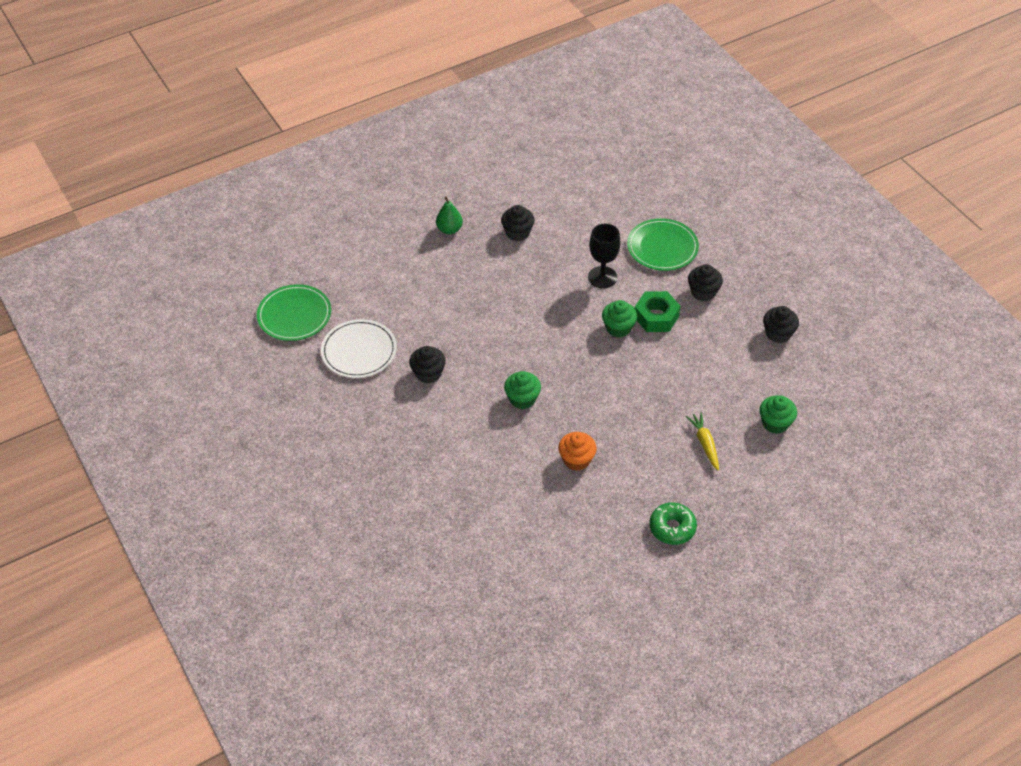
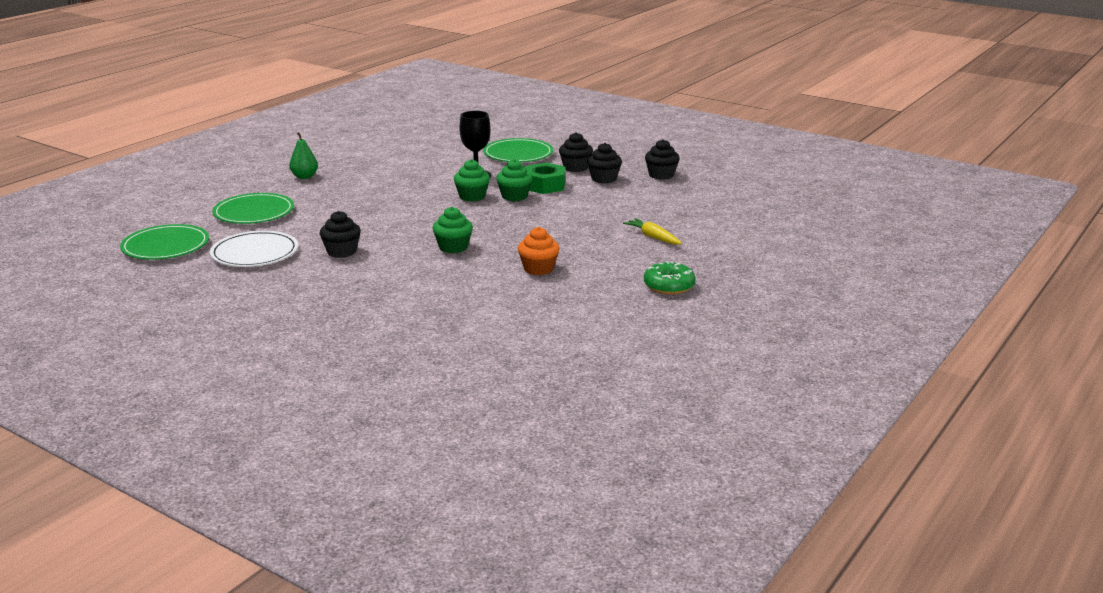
camera: 25 degrees left, 25 degrees down
(383, 281) = (254, 212): none -> green plate
(517, 232) = (375, 168): black cupcake -> black cupcake (604, 179)
(775, 423) = (705, 216): green cupcake -> green cupcake (472, 196)

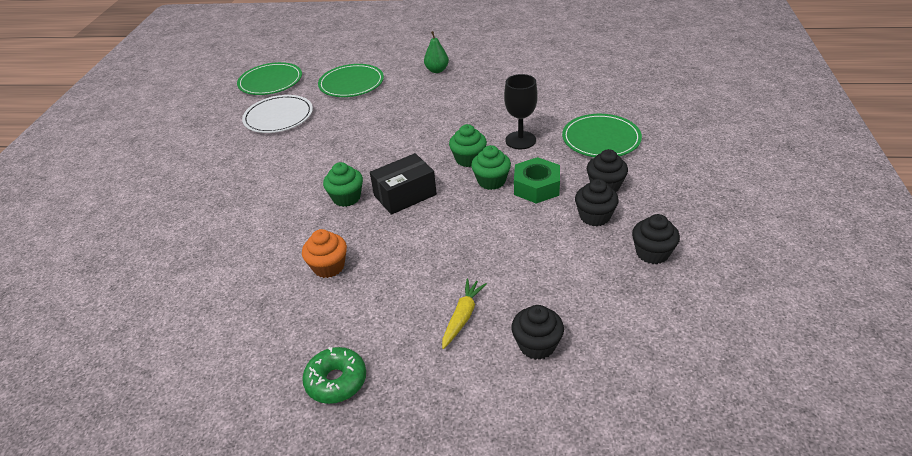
camera: 65 degrees right, 15 degrees up
(341, 252) = (303, 149): black cupcake -> black cupcake (537, 345)
(485, 226) = (405, 195): none -> black box

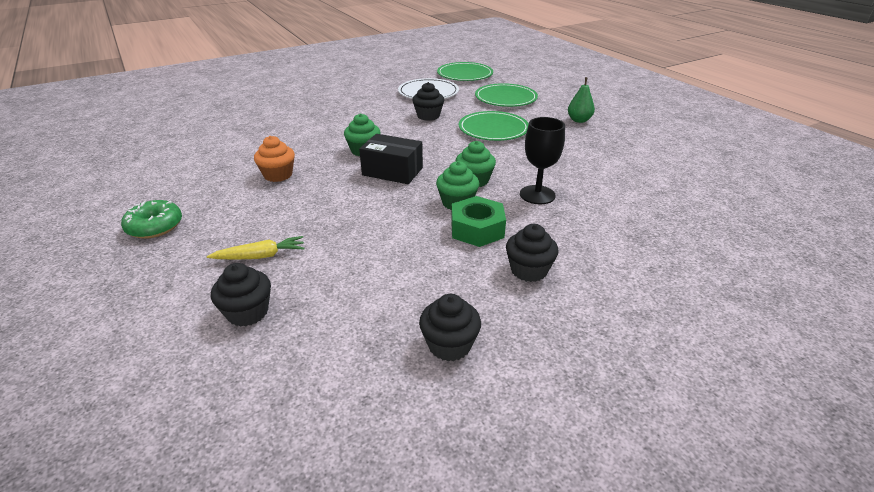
camera: 50 degrees right, 5 degrees down
(594, 216) = (470, 281): black cupcake -> black cupcake (428, 116)
(601, 139) = (606, 239): green plate -> green plate (493, 129)

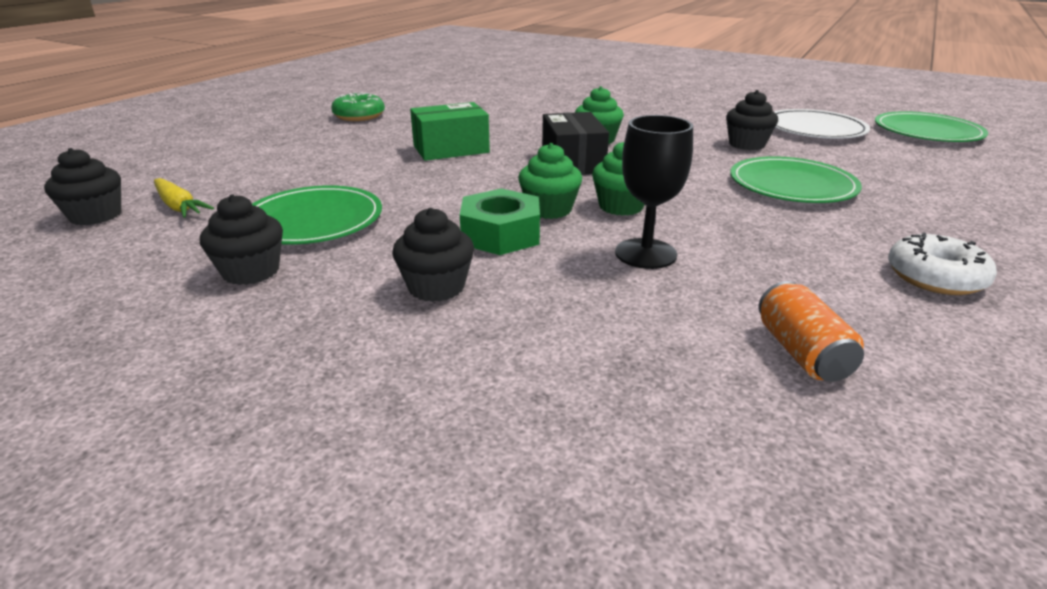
camera: 60 degrees right, 5 degrees down
(247, 312) = (260, 176): black cupcake -> black cupcake (96, 216)
(260, 256) = (347, 157): yellow carrot -> yellow carrot (179, 206)
(278, 175) = (492, 125): orange cupcake -> none
(308, 206) = (451, 149): none -> green box
(505, 98) = (916, 170): green plate -> green plate (313, 220)
(579, 120) = (975, 237): green pear -> none
(606, 143) = (935, 277): none -> white donut
(646, 195) = (801, 352): none -> orange can

